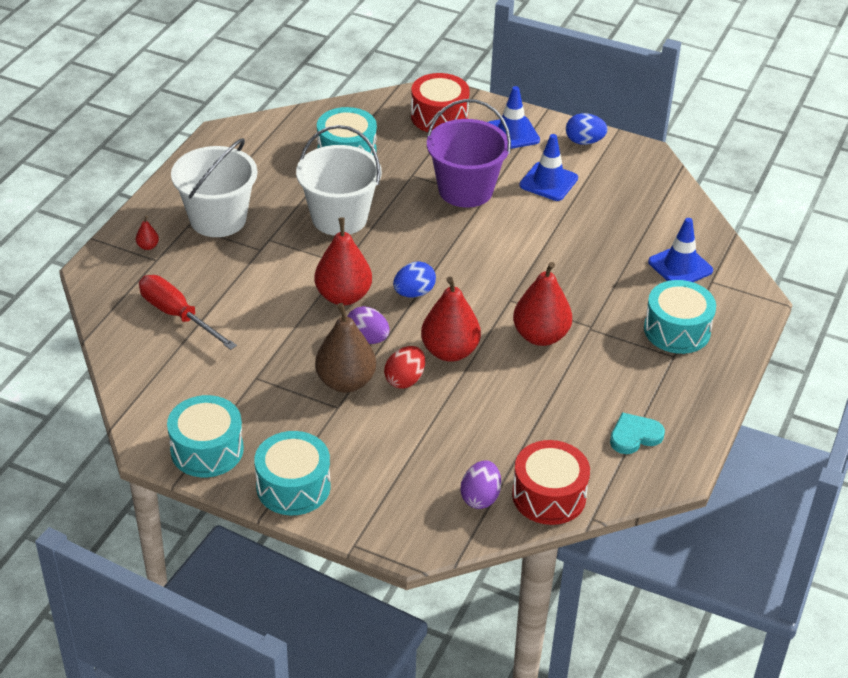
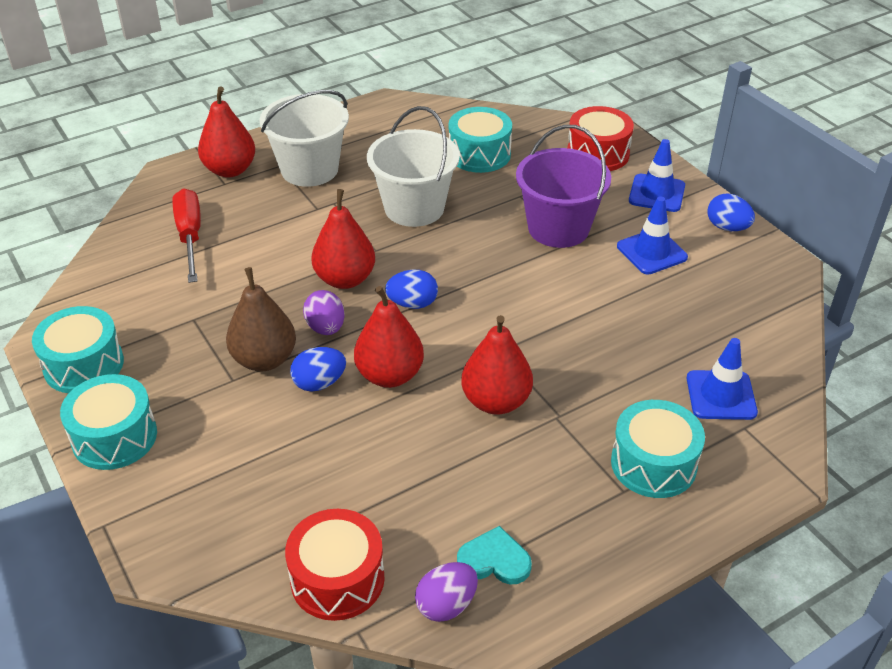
camera: 35 degrees right, 0 degrees up
(148, 246) = (230, 170): red pear -> red pear, size x2.43
(405, 380) = (319, 383): red egg -> blue egg
(480, 497) = (268, 542): purple egg -> purple egg (446, 605)

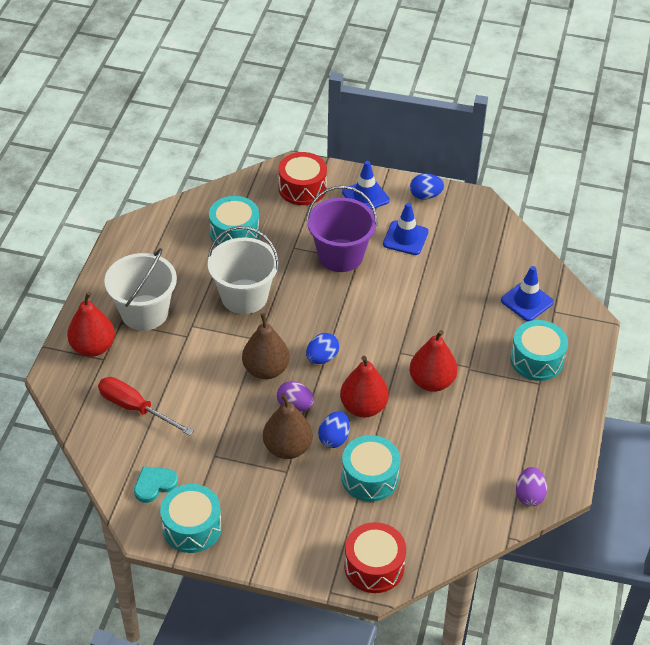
camera: 45 degrees left, 5 degrees up
(114, 437) = (269, 548): turquoise drum -> turquoise drum (370, 477)
(337, 579) = (470, 523): red drum -> red drum (374, 566)
(345, 279) = (266, 369): red pear -> brown pear
(494, 560) = (524, 459): turquoise heart -> turquoise heart (154, 485)

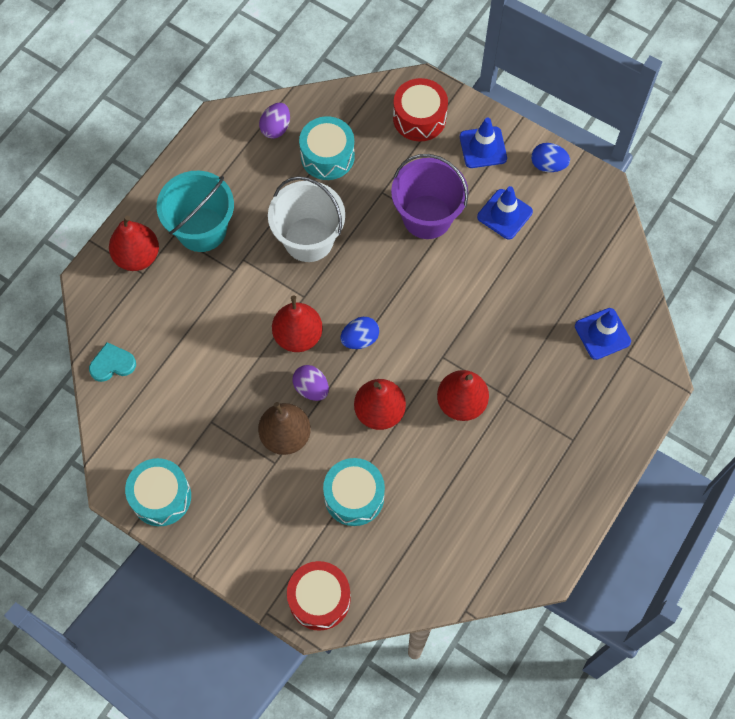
camera: 20 degrees right, 20 degrees up
(135, 408) = (154, 342): red screwdriver -> none
(144, 313) = (201, 229): white bucket -> turquoise bucket
(154, 485) = (142, 437): turquoise heart -> turquoise heart (112, 364)
(266, 369) = (298, 336): brown pear -> red pear
(334, 438) = (336, 439): blue egg -> none
(529, 495) = (506, 570): purple egg -> purple egg (276, 128)
(536, 360) = (582, 410): turquoise drum -> none

